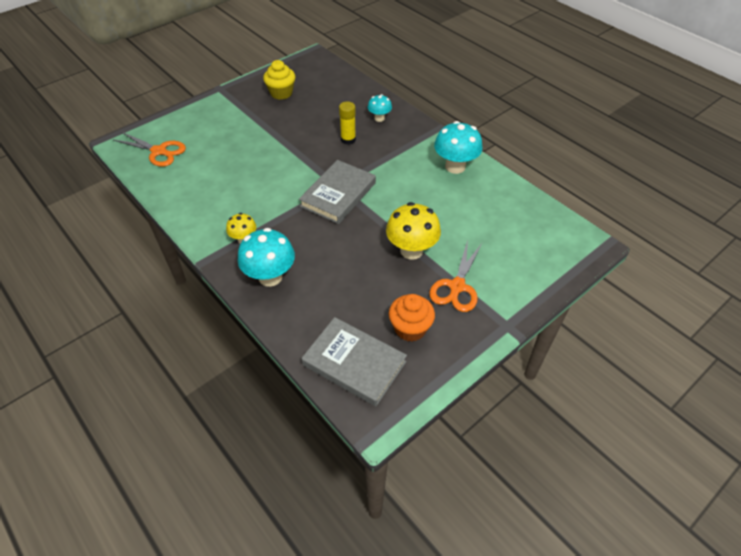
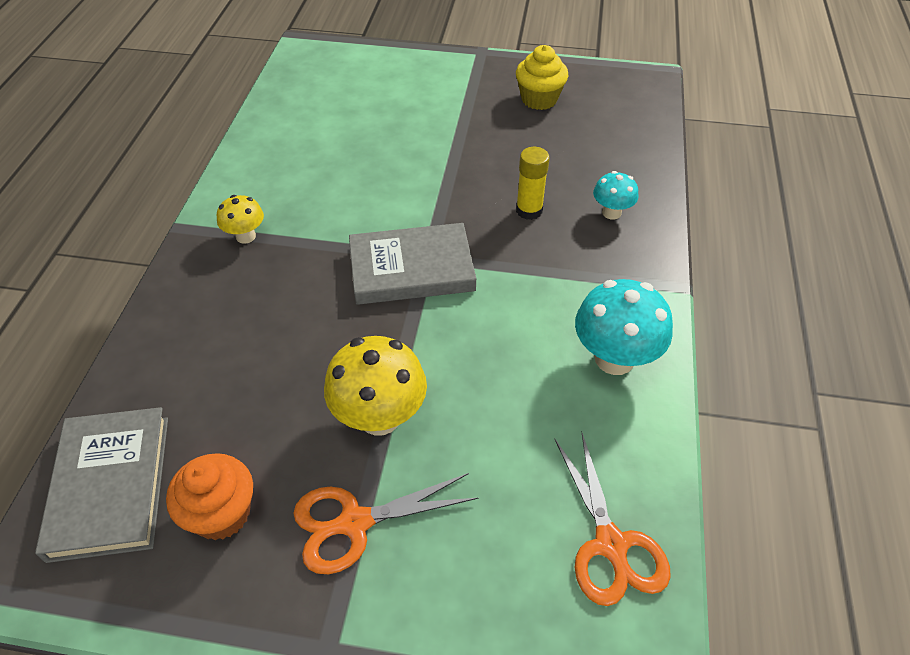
camera: 50 degrees right, 0 degrees up
(159, 152) = (322, 81): orange scissors -> orange scissors (611, 546)
(270, 277) = (202, 301): turquoise mushroom -> none

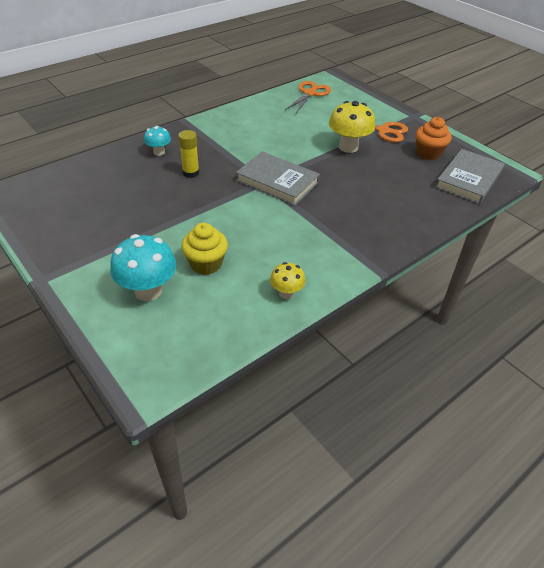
camera: 140 degrees left, 5 degrees down
(245, 236) = (344, 242): yellow mushroom -> yellow mushroom (286, 293)
(539, 99) = (80, 220): yellow cupcake -> yellow cupcake (206, 264)
(614, 358) = (243, 118): turquoise mushroom -> turquoise mushroom (148, 291)

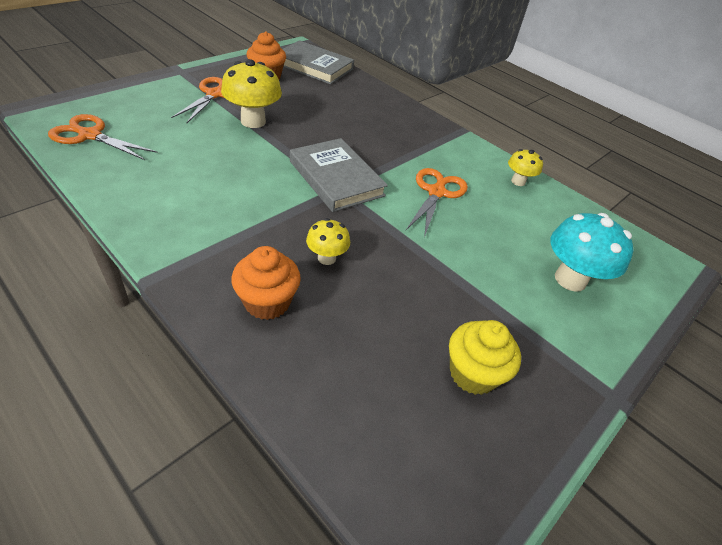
camera: 100 degrees left, 0 degrees up
(159, 152) = (267, 302): turquoise mushroom -> orange cupcake
(190, 173) = (326, 258): yellow glue stick -> yellow mushroom
(206, 264) = (506, 235): yellow cupcake -> yellow cupcake (473, 373)
(264, 232) = (437, 192): none -> orange scissors
(277, 181) = (336, 178): grey book -> grey book turned 60 degrees counterclockwise

